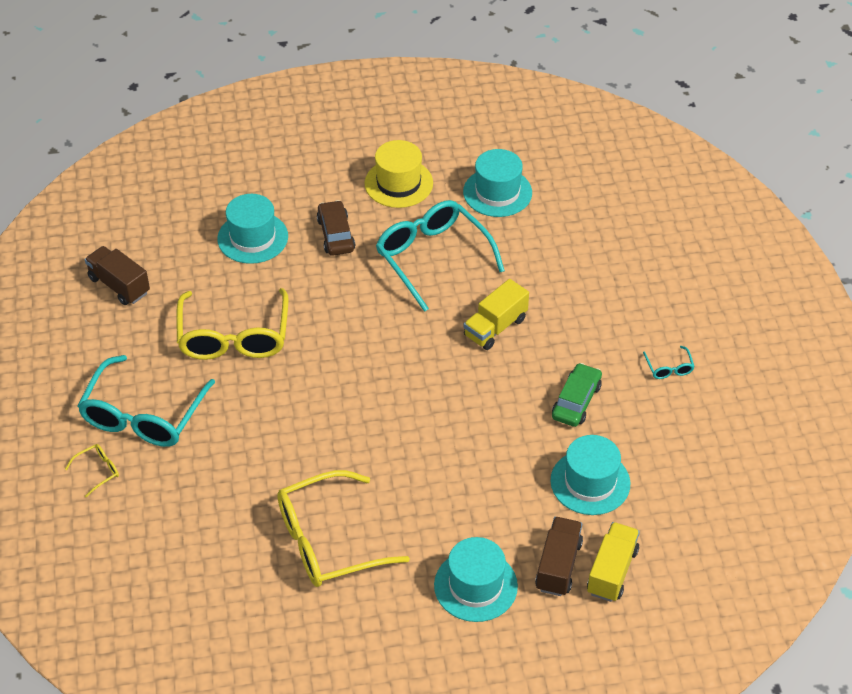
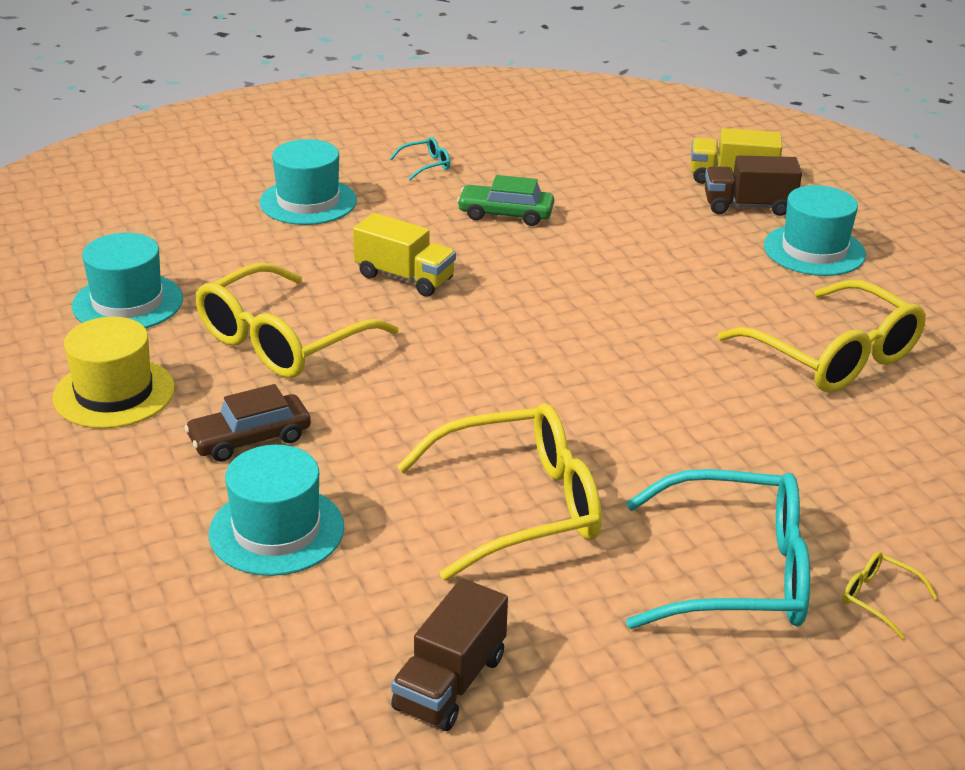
camera: 105 degrees left, 15 degrees down
(432, 257) = (282, 341): turquoise glasses -> yellow glasses
(590, 482) = (622, 197): turquoise hat -> turquoise hat (308, 202)

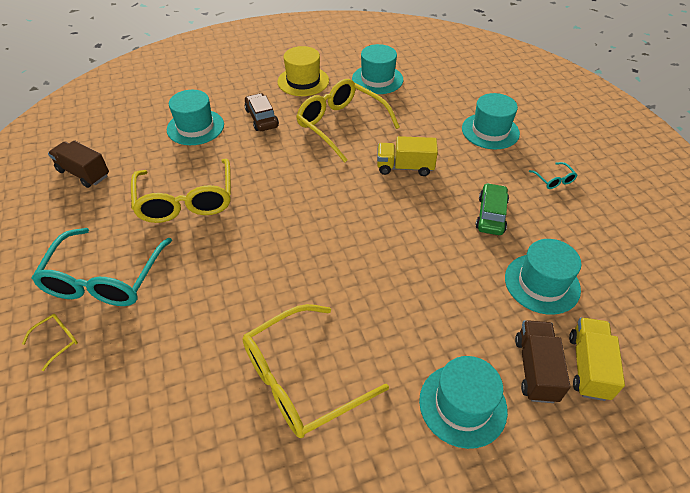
camera: 95 degrees right, 15 degrees up
(404, 277) = (405, 167): yellow truck -> yellow truck turned 60 degrees clockwise
(622, 191) = (542, 283): none -> turquoise hat

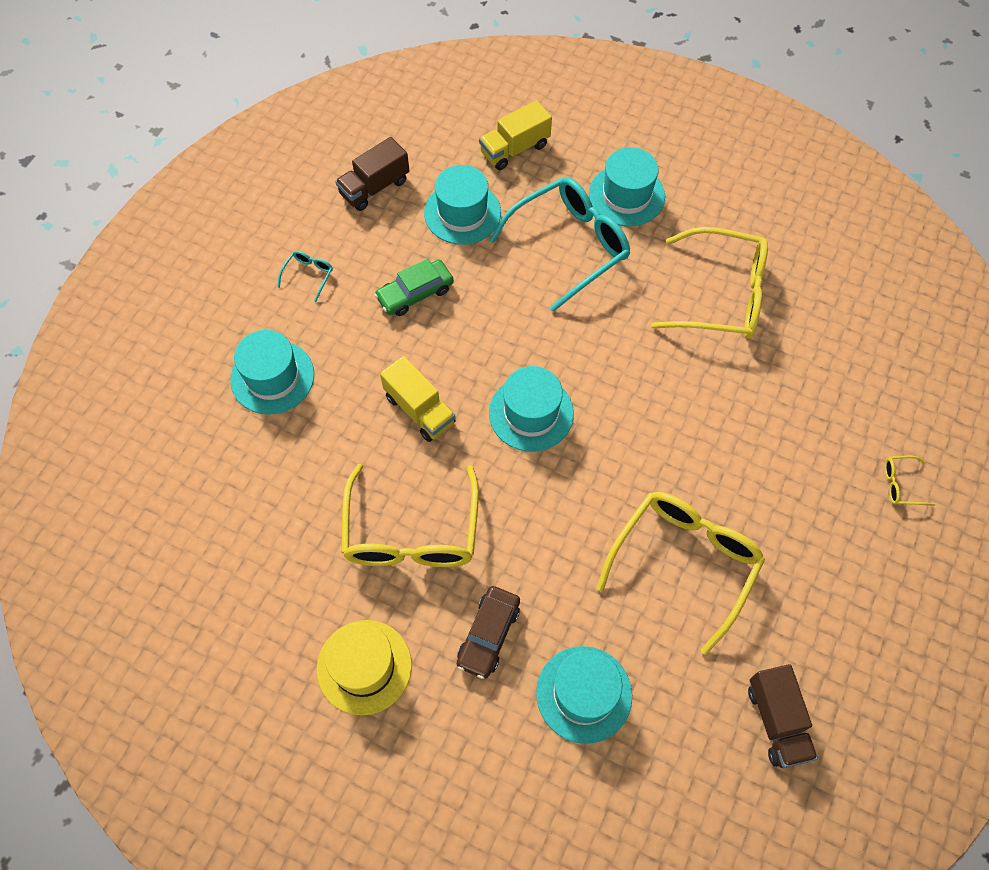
camera: 135 degrees left, 15 degrees up
(105, 279) = (828, 521): turquoise glasses -> turquoise glasses (570, 245)
(377, 79) = (271, 577): turquoise hat -> turquoise hat (531, 413)
(535, 369) = (551, 174): brown truck -> brown truck (374, 187)

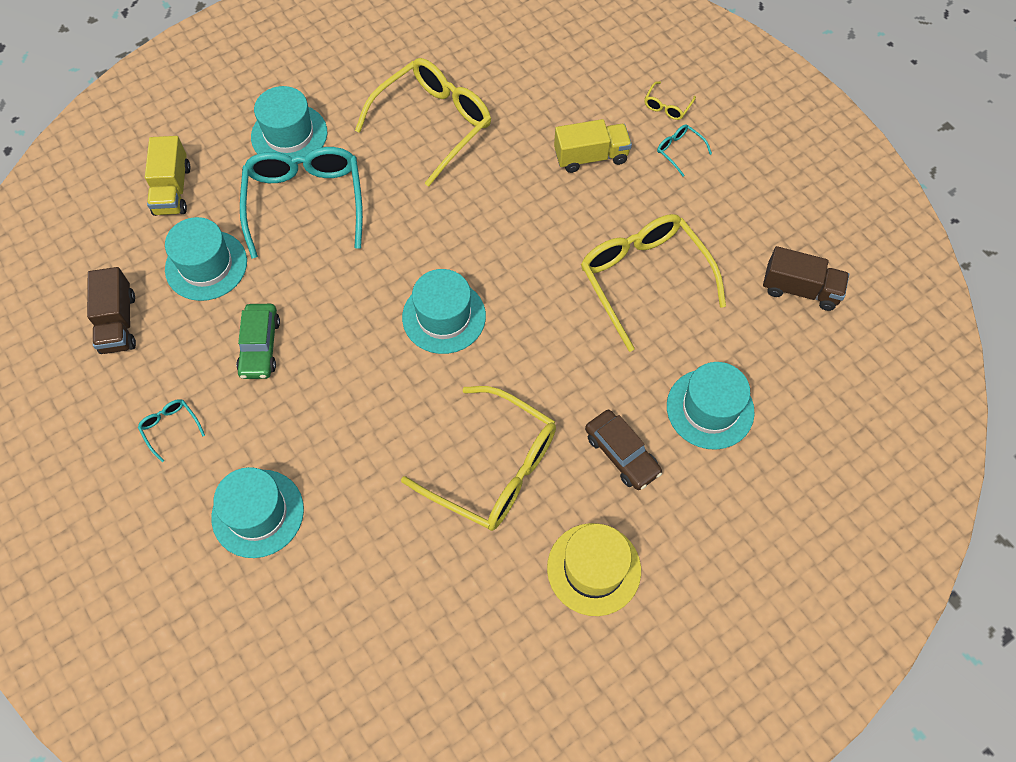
camera: 60 degrees left, 0 degrees up
(419, 410) = (380, 402): yellow truck -> yellow truck (591, 156)
(856, 522) = (679, 151): none -> turquoise glasses

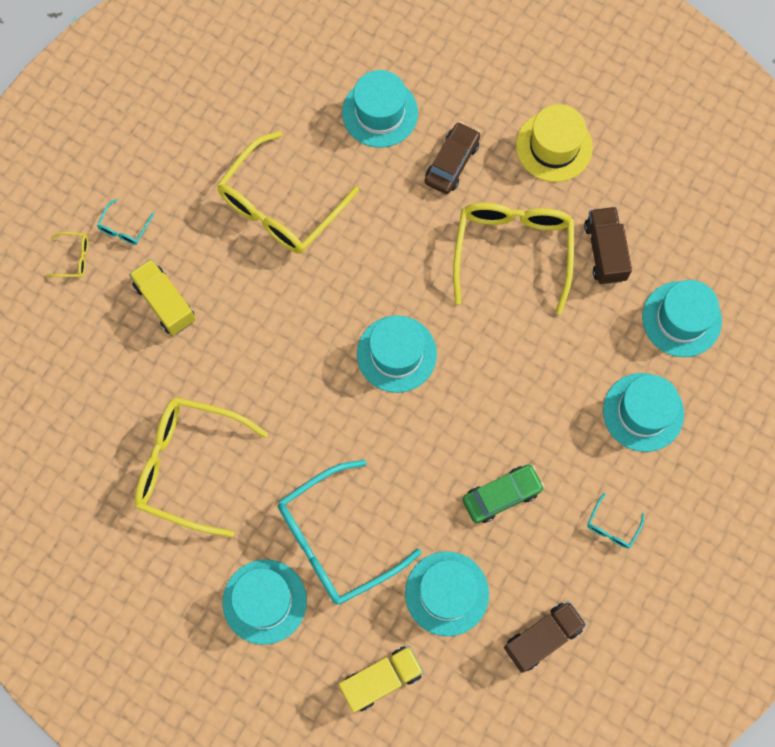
camera: 115 degrees left, 10 degrees up
(329, 605) = (681, 319): none -> turquoise hat
(800, 289) = (233, 82): brown truck -> brown truck (605, 252)

